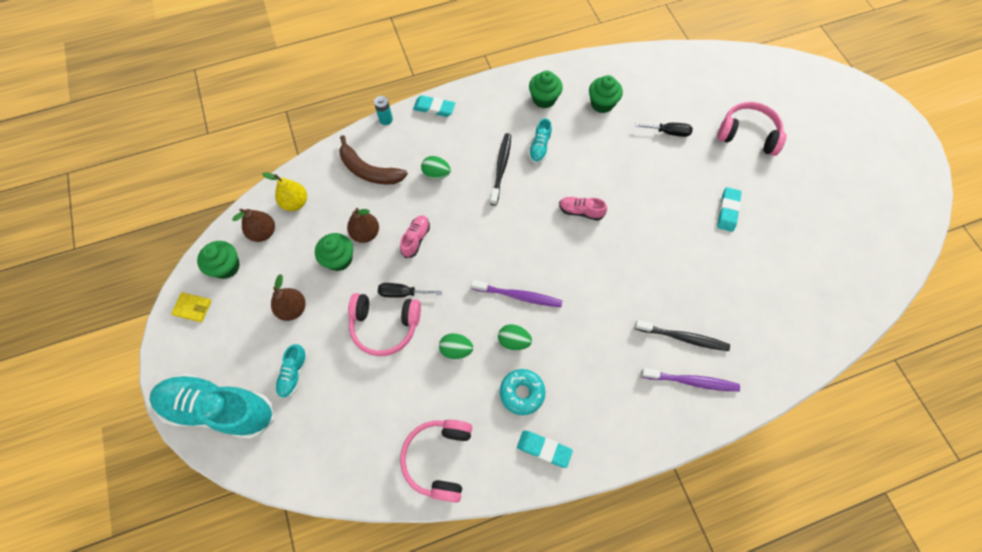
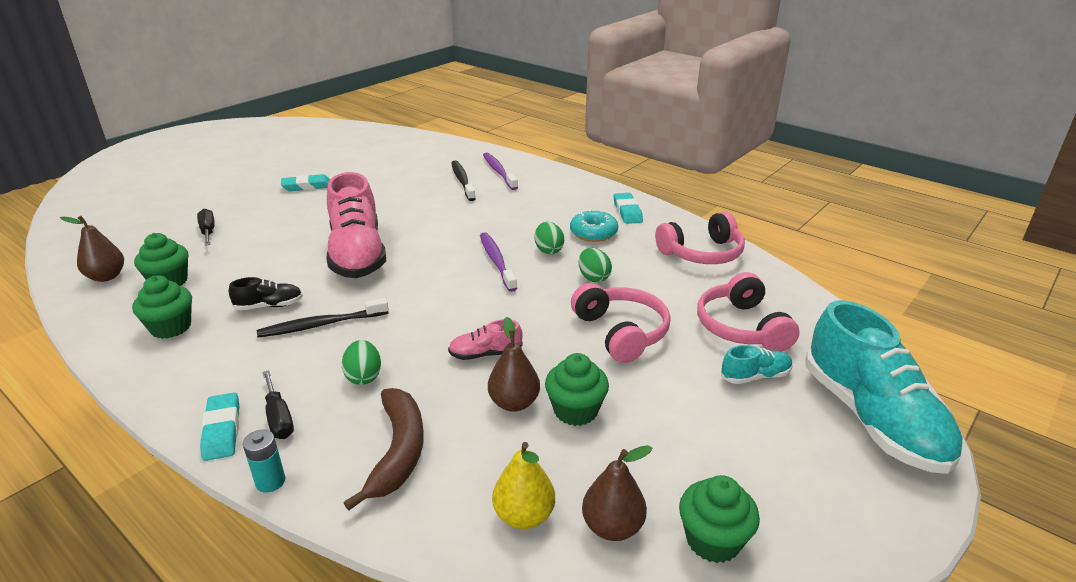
camera: 120 degrees left, 35 degrees down
(193, 308) = (815, 540): yellow wallet -> none
(293, 309) = (687, 420): brown pear -> brown pear (106, 277)
(402, 293) = (568, 336): black screwdriver -> black screwdriver (279, 418)
(539, 147) = (269, 306): turquoise shoe -> black shoe
(581, 211) = (357, 254): pink shoe -> pink shoe, size x2.29
(747, 135) = (196, 193): pink headphones -> pink headphones (741, 327)

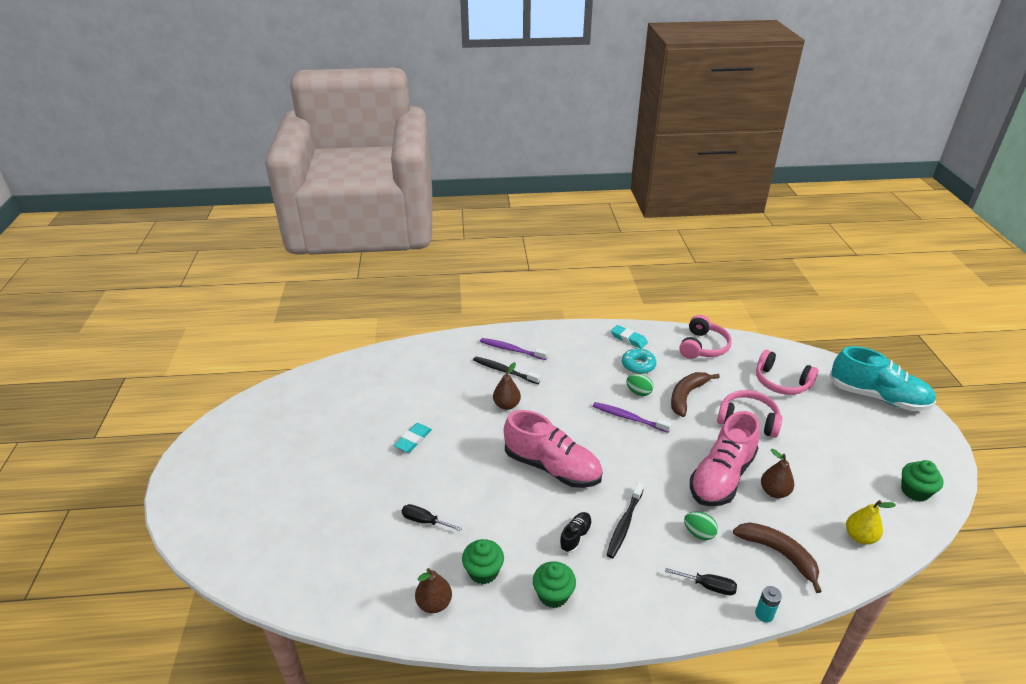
camera: 45 degrees left, 5 degrees up
(222, 430) = (699, 615): turquoise eraser -> none
(485, 354) = (721, 477): pink shoe -> pink shoe, size x2.29
(575, 411) = (798, 475): green cupcake -> none
(593, 278) = (686, 396): green egg -> brown banana
(612, 527) = (887, 514): brown pear -> brown pear (506, 405)
(755, 376) = (822, 406): turquoise shoe -> none

